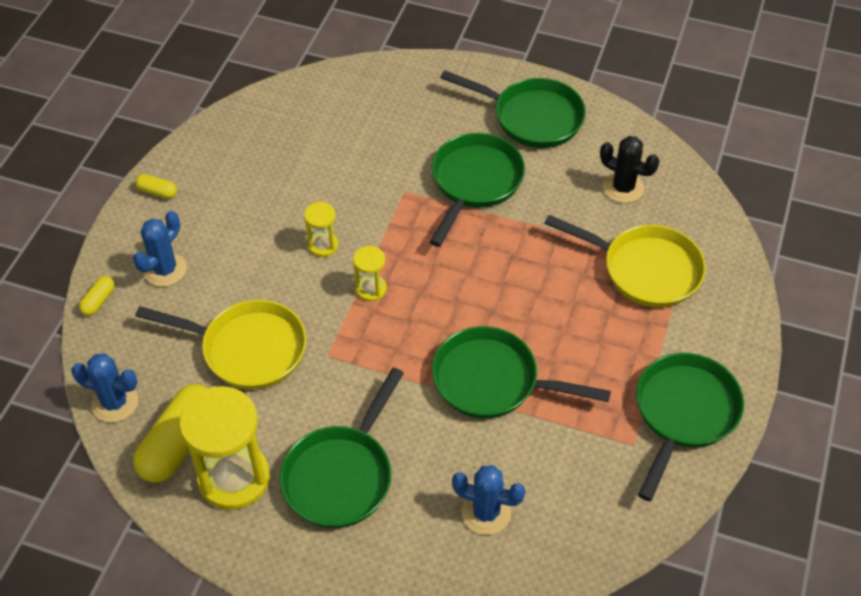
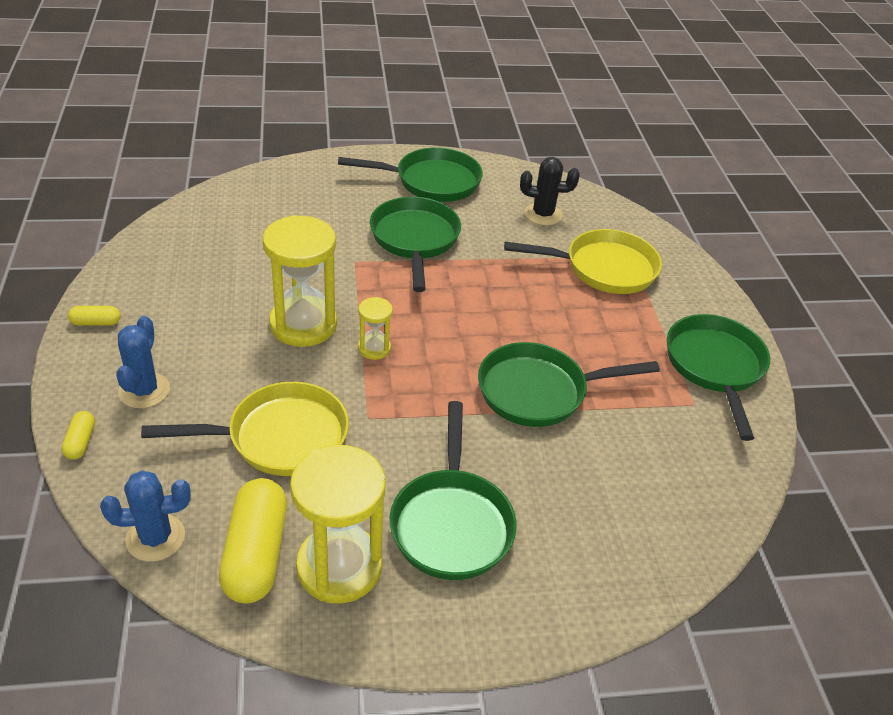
camera: 30 degrees left, 10 degrees down
(323, 245) = (303, 324): yellow hourglass -> yellow hourglass, size x2.07
(486, 512) = (611, 506): blue cactus -> none

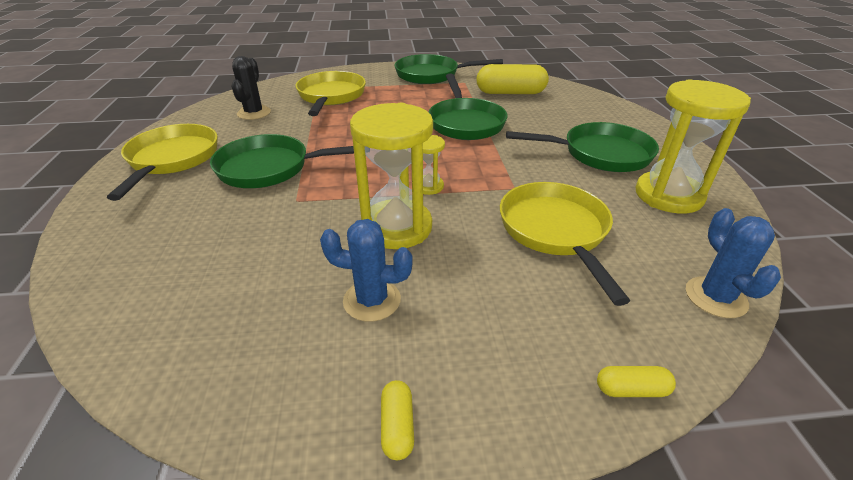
camera: 85 degrees left, 5 degrees down
(144, 391) = (524, 341): blue cactus -> blue cactus (372, 300)
(256, 553) = (686, 235): yellow capsule -> yellow capsule (510, 93)
(431, 181) = (172, 160): green pan -> yellow pan

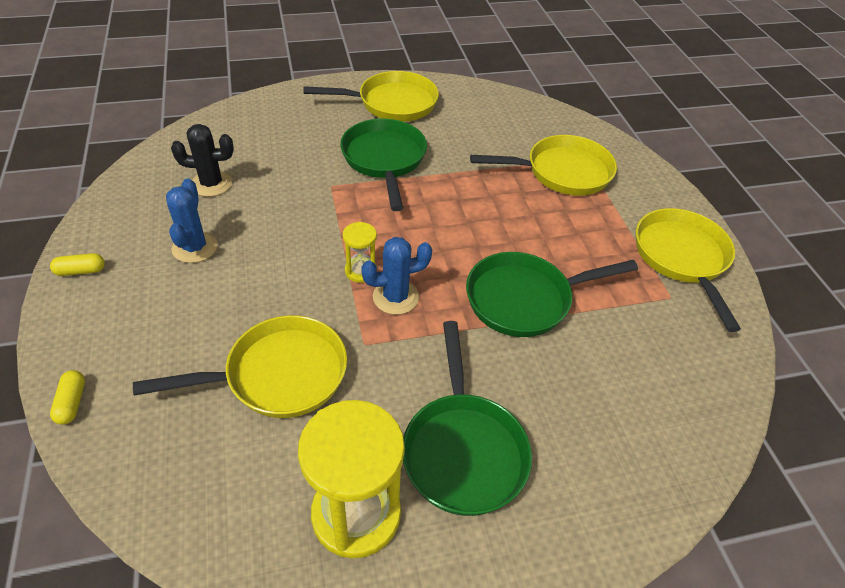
camera: 80 degrees right, 10 degrees up
(254, 113) = (498, 126): black cactus -> black cactus (211, 184)
(397, 227) = (288, 253): yellow hourglass -> none
(431, 75) = (682, 258): green pan -> yellow pan
(510, 93) = (652, 354): yellow capsule -> none
(715, 297) = (159, 504): blue cactus -> blue cactus (395, 297)

